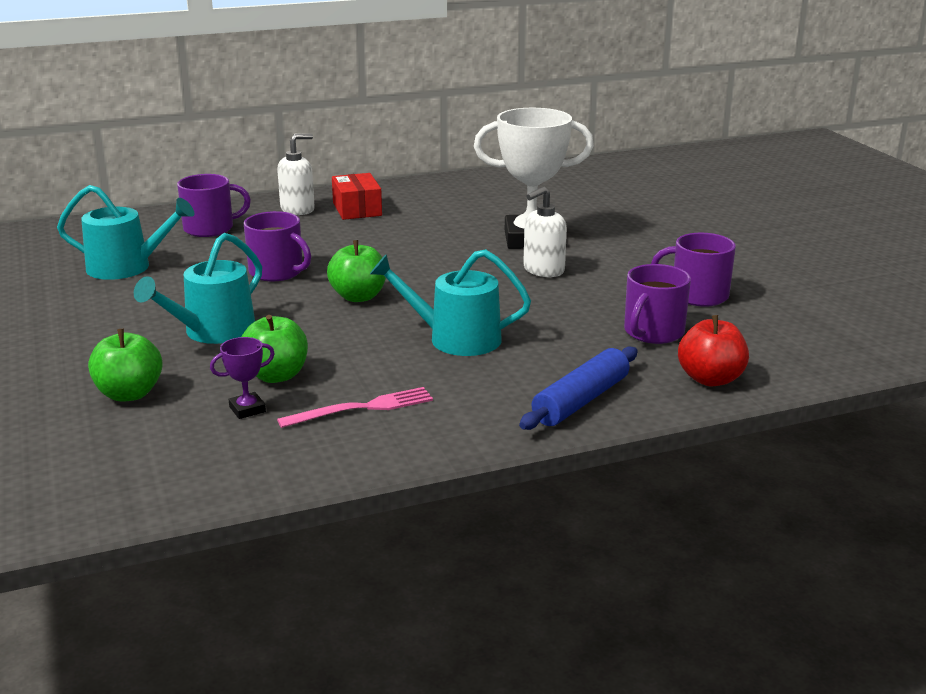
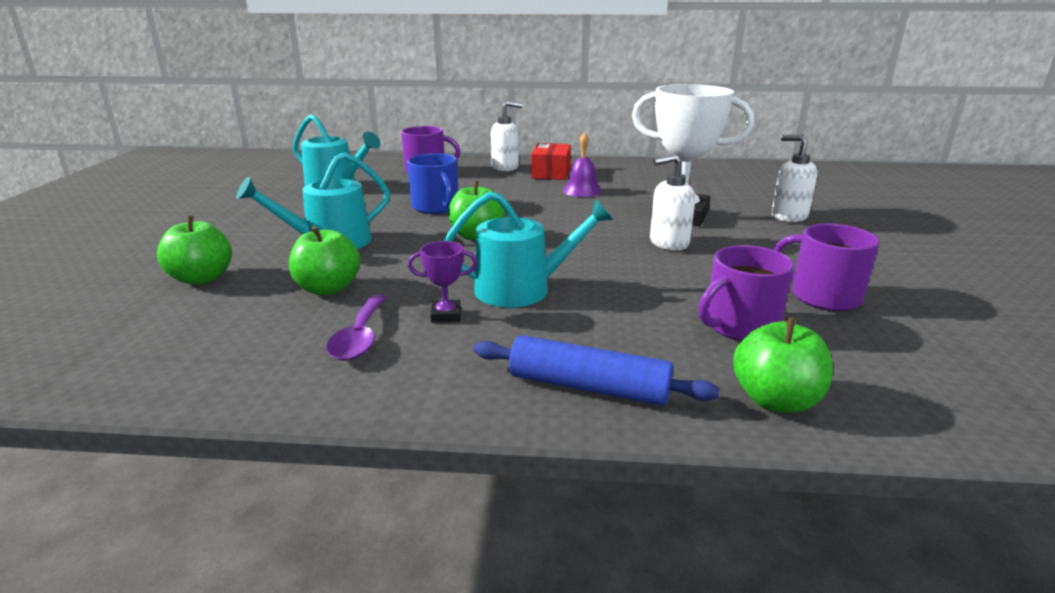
camera: 25 degrees right, 0 degrees up
(247, 409) = (266, 313): purple trophy -> purple trophy (446, 315)
(277, 272) = (436, 207): purple mug -> blue mug
(362, 408) = (360, 337): pink fork -> purple spoon
(411, 226) = (582, 190): none -> purple bell
(456, 339) = (522, 289): turquoise watering can -> turquoise watering can turned 135 degrees clockwise
(580, 400) = (589, 387): blue rolling pin -> blue rolling pin turned 45 degrees clockwise
(626, 223) = (789, 216): none -> white soap dispenser
(710, 379) = (775, 400): red apple -> green apple

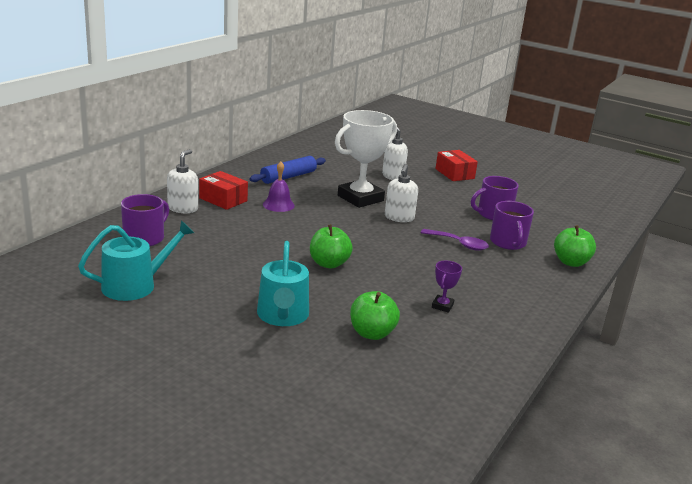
camera: 65 degrees left, 0 degrees up
(202, 278) = (306, 379): green apple -> none
(360, 337) = (451, 337): purple spoon -> purple spoon (459, 244)
(436, 207) = (249, 260): blue mug -> none
(522, 289) = (426, 276): turquoise watering can -> none
(589, 387) = (540, 294): blue rolling pin -> blue rolling pin (288, 177)
(902, 245) = (454, 174): none -> red box

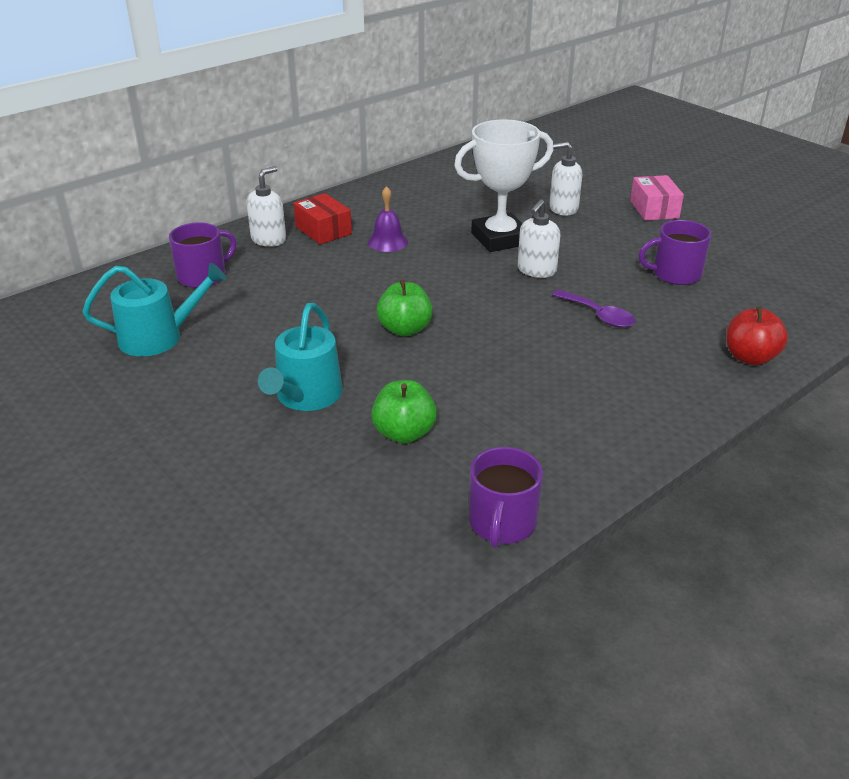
camera: 20 degrees right, 10 degrees up
(288, 177) = (422, 203): blue rolling pin -> none
(442, 306) = (521, 405): purple trophy -> none
(454, 174) = (654, 209): red box -> pink box
(508, 242) = (672, 319): purple mug -> purple mug (502, 523)
(571, 262) = (750, 357): green apple -> red apple

